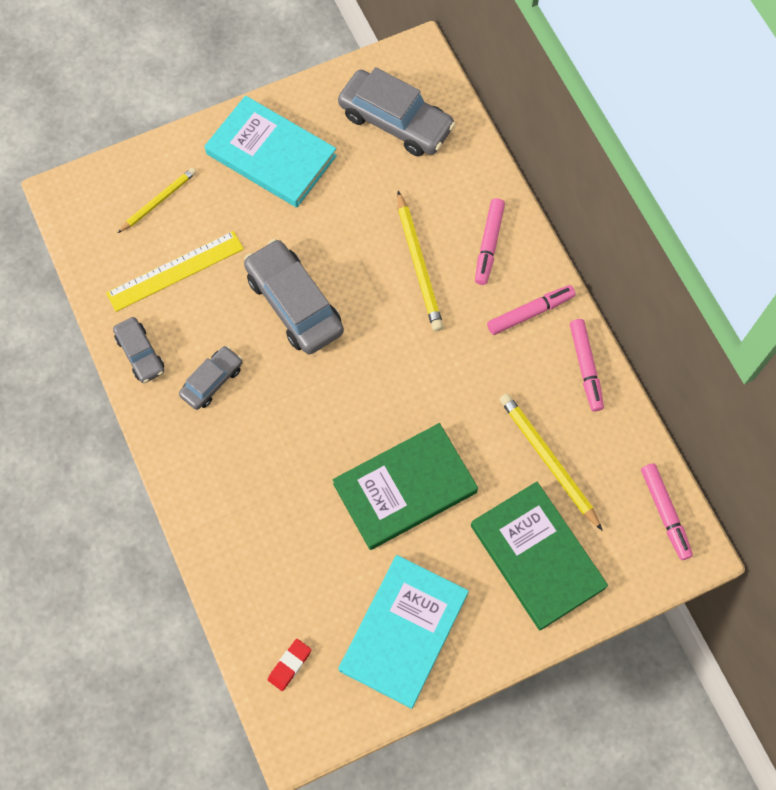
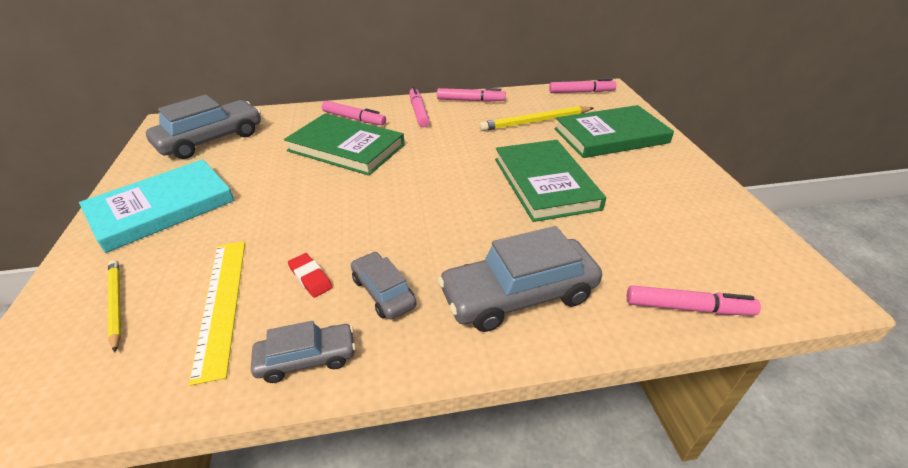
camera: 75 degrees left, 30 degrees down
(248, 621) = (687, 308): none -> pink marker
(289, 665) = (734, 282): red eraser -> red eraser (310, 277)
(294, 304) = (333, 217): grey car -> grey car (518, 295)
(404, 632) = (682, 203): turquoise book -> none
(418, 264) = (346, 148): yellow pencil -> green book

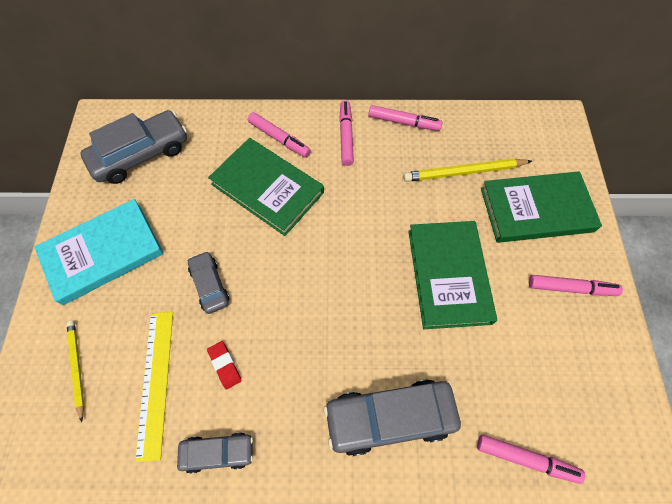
camera: 10 degrees right, 25 degrees up
(383, 292) = (281, 393): grey car -> grey car (210, 285)
(581, 92) = (528, 123): pink marker -> pink marker (571, 288)

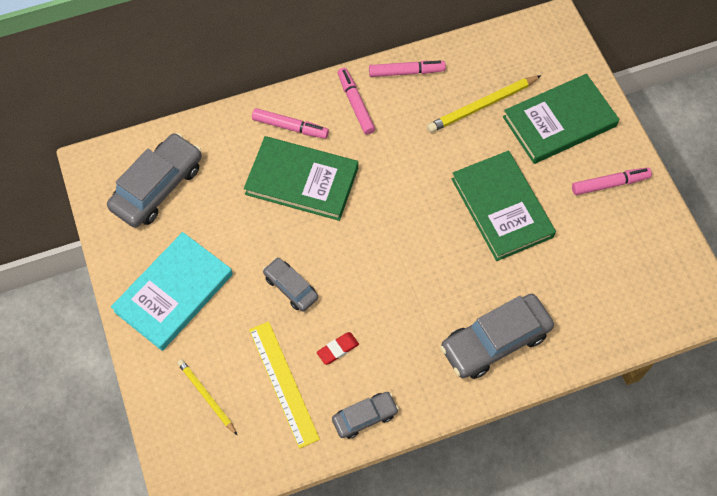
camera: 20 degrees left, 0 degrees up
(225, 365) = (338, 349): red eraser -> red eraser turned 75 degrees counterclockwise
(526, 459) = (613, 333): pink marker -> none

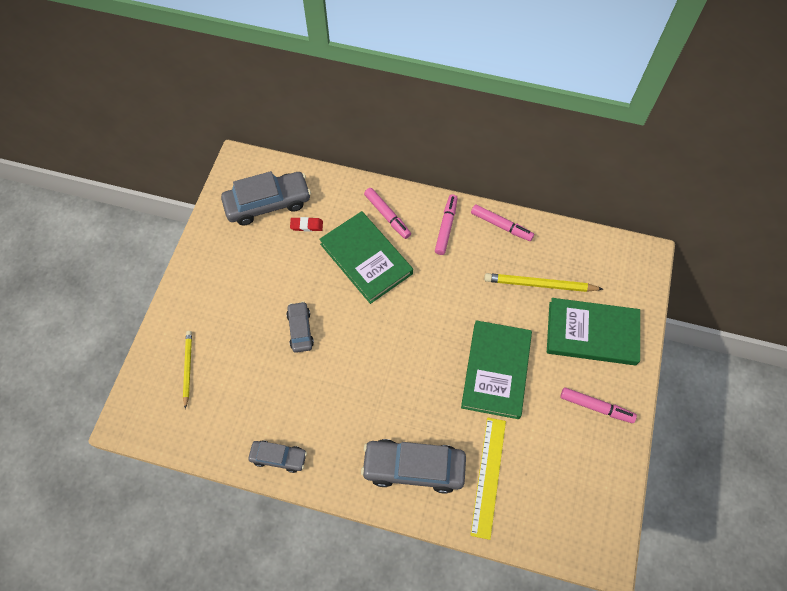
camera: 35 degrees right, 0 degrees up
(174, 293) = (222, 282): turquoise book -> none
(283, 383) = (243, 394): yellow ruler -> yellow ruler (488, 476)
(338, 349) = (298, 395): red eraser -> red eraser (306, 225)

